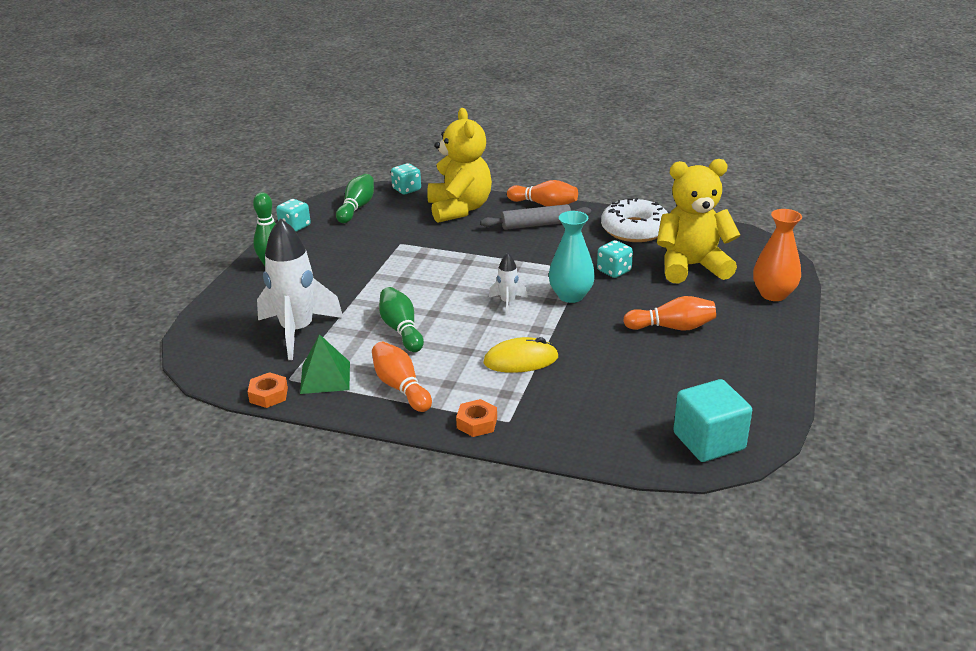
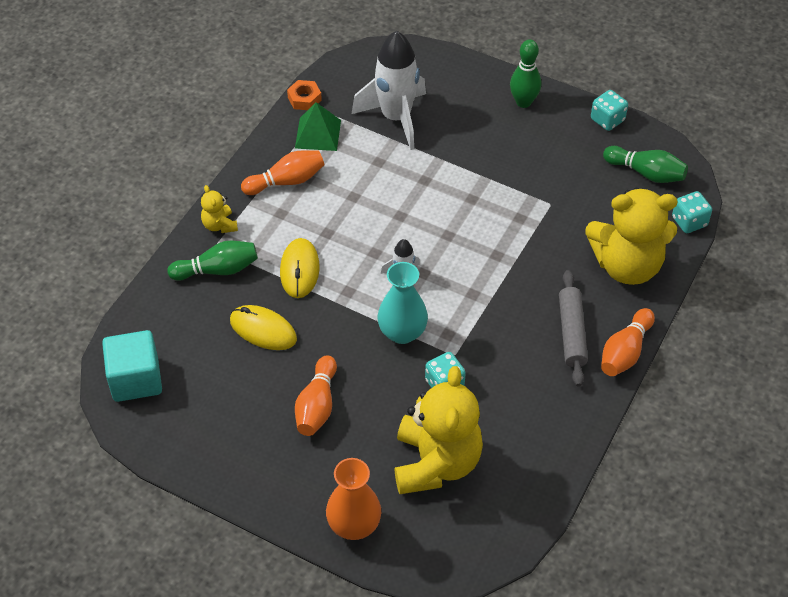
camera: 100 degrees right, 20 degrees up
(401, 330) = (377, 189): green bowling pin -> green bowling pin (217, 270)
(477, 423) = (219, 225): orange nut -> yellow teddy bear
(604, 370) = (263, 330): none -> yellow mouse
(634, 229) = (540, 431): white donut -> none

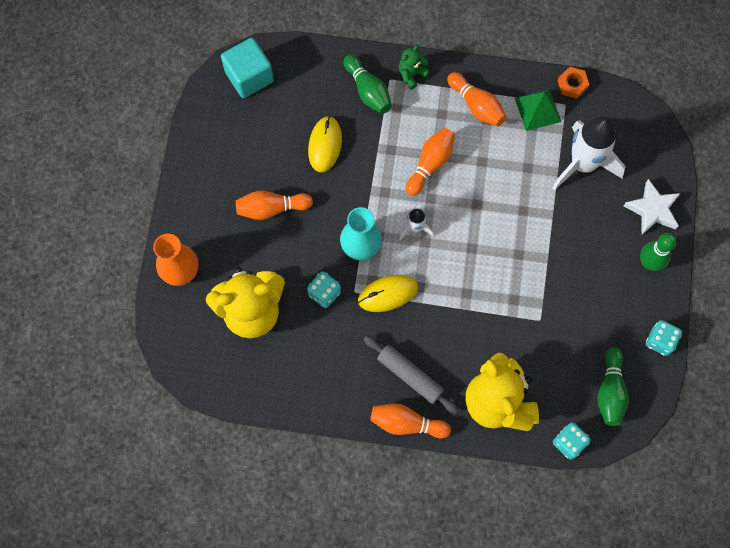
camera: 70 degrees right, 20 degrees up
(219, 225) = (411, 74): yellow teddy bear -> green teddy bear
(299, 270) = (391, 149): yellow mouse -> yellow mouse (388, 294)
(334, 241) = (430, 164): none -> orange bowling pin
(469, 82) = (652, 210): none -> white star
(572, 333) = (410, 376): grey rolling pin -> grey rolling pin turned 60 degrees clockwise

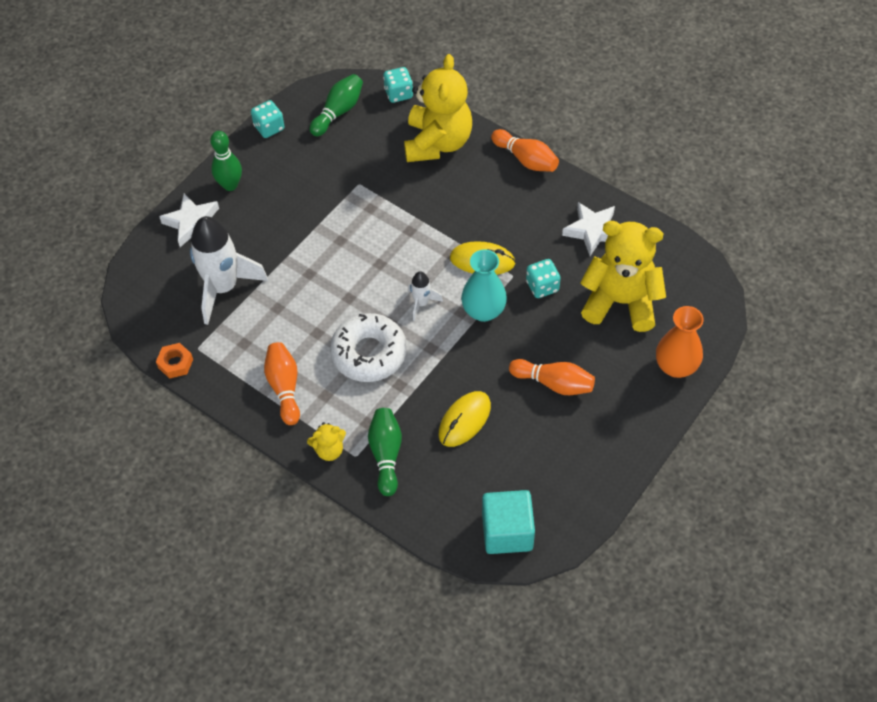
camera: 150 degrees left, 15 degrees down
(308, 372) = (593, 231): none -> white star
(410, 376) = (502, 191): grey rolling pin -> none
(411, 74) = (329, 450): green teddy bear -> yellow teddy bear
(430, 164) = (369, 353): orange bowling pin -> white donut
(537, 110) = (227, 355): green pyramid -> none

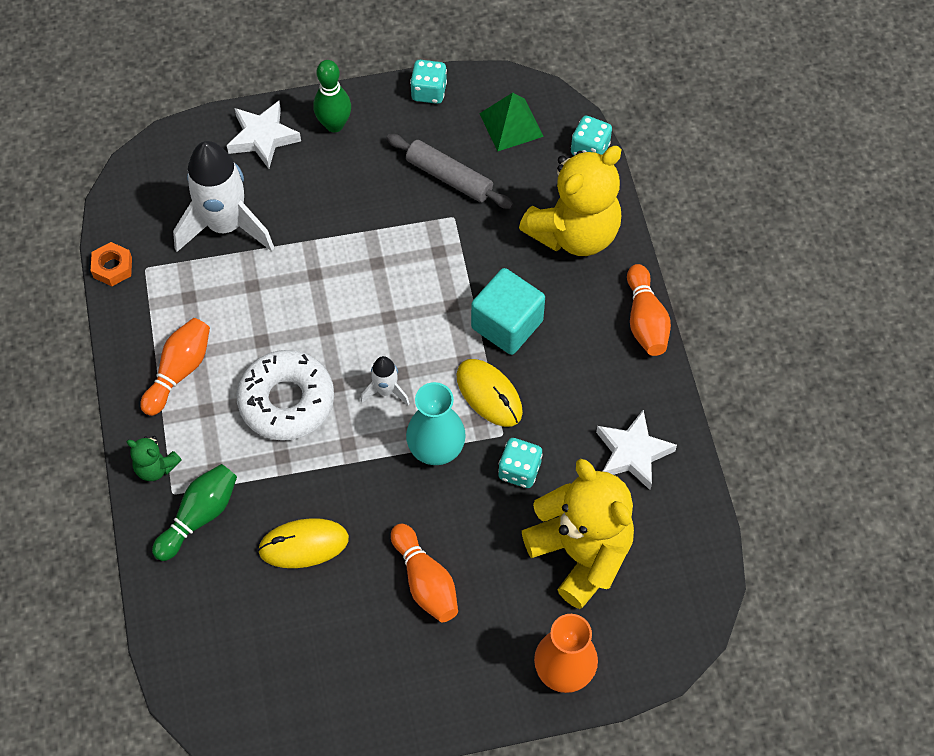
camera: 40 degrees right, 5 degrees up
(329, 450) = (156, 467): yellow teddy bear -> green teddy bear
(333, 165) = (449, 177): none -> grey rolling pin
(338, 112) = (511, 125): green bowling pin -> green pyramid
(507, 532) = (227, 691): turquoise cube -> turquoise cube (507, 324)

